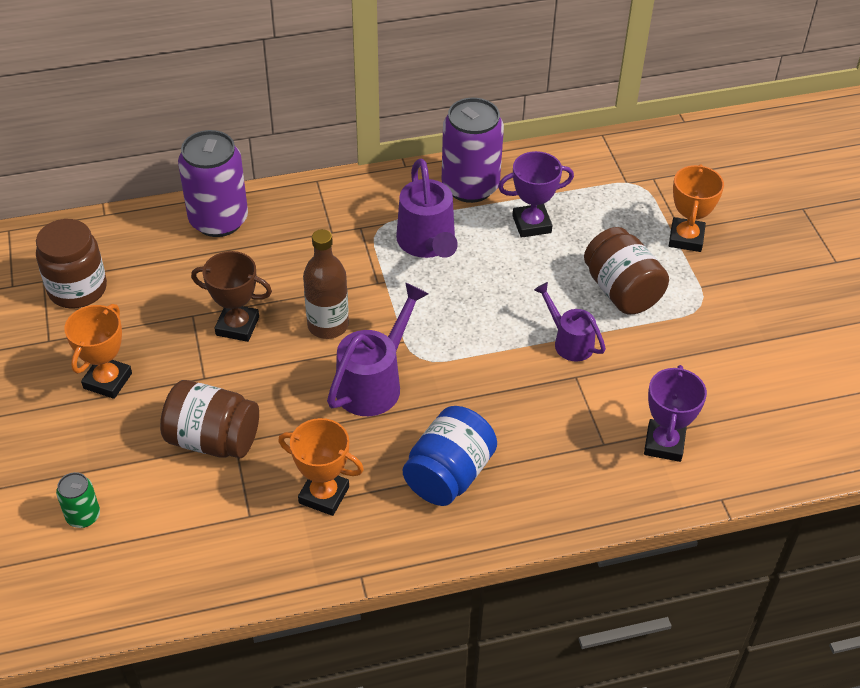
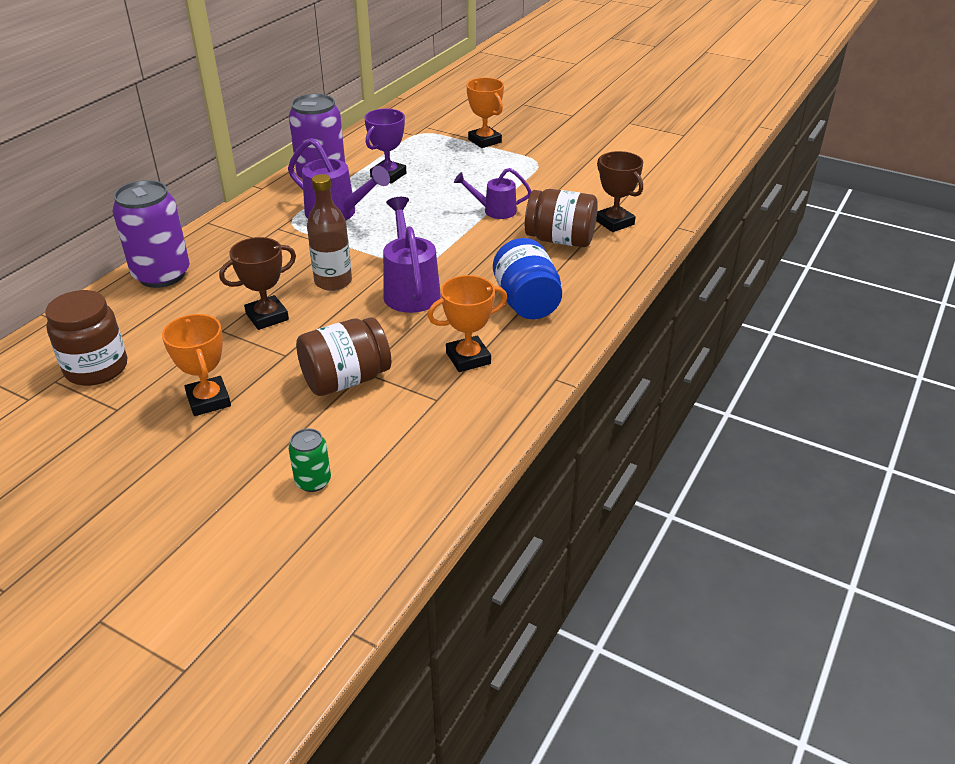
camera: 45 degrees left, 10 degrees down
(621, 291) = (487, 177): brown jar -> brown jar (560, 240)
(664, 444) = (614, 222): purple trophy -> brown trophy

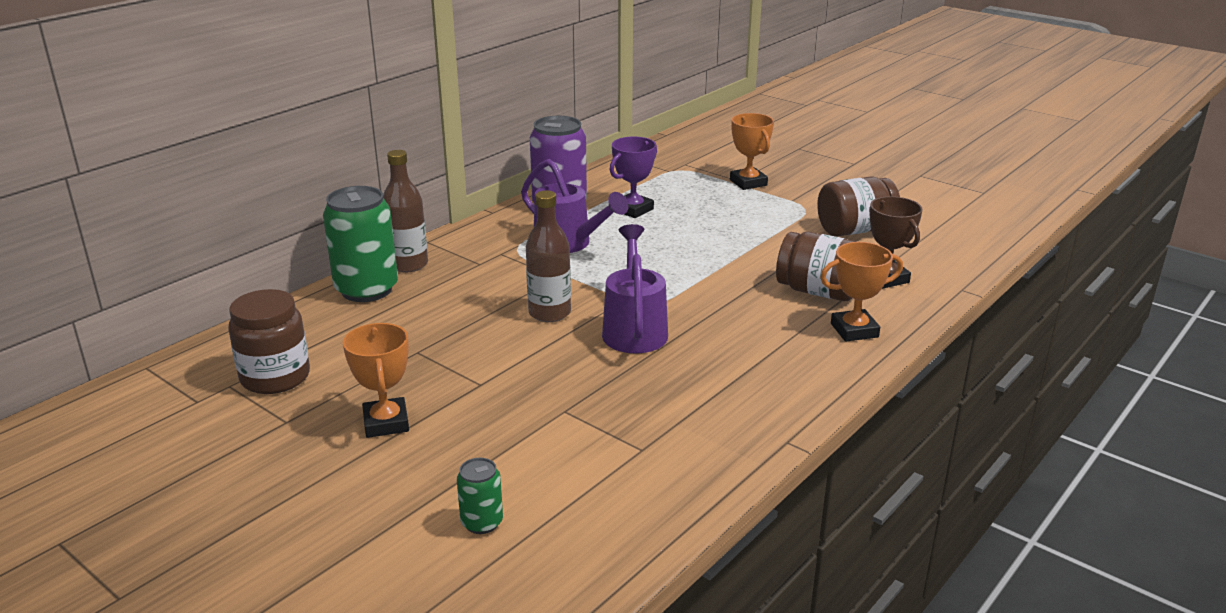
camera: 10 degrees right, 10 degrees down
(162, 275) = (366, 290): purple can -> green can
(195, 246) = (408, 264): none -> brown bottle
(267, 317) = (469, 342): brown trophy -> none
(346, 380) = (542, 417): brown jar -> brown jar (855, 230)
(468, 358) = (687, 408): orange trophy -> orange trophy (854, 330)
(495, 210) = (747, 255): purple watering can -> none
(526, 302) = (766, 354): blue jar -> none

